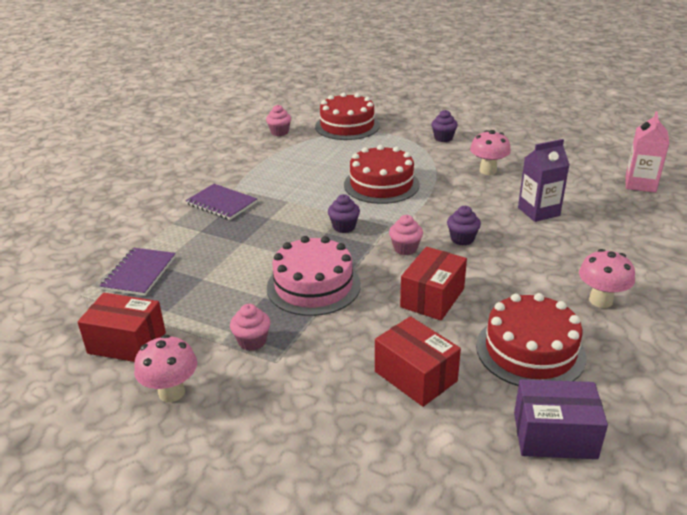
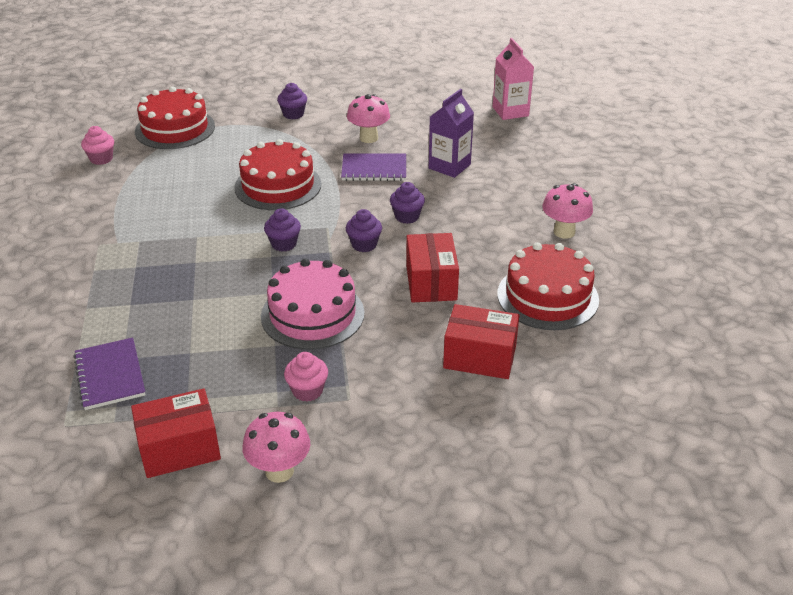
camera: 35 degrees left, 5 degrees up
(222, 203) = (121, 264): purple notebook -> purple notebook (374, 169)
(405, 248) = (364, 245): pink cupcake -> purple cupcake
(554, 435) = (619, 356): purple box -> none

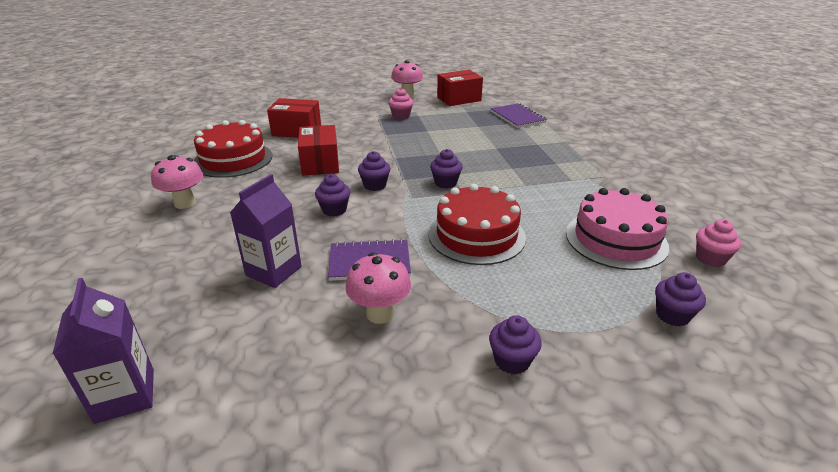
camera: 175 degrees right, 5 degrees down
(175, 129) = (672, 315): red cake -> purple cupcake
(312, 314) = (407, 144): pink cake -> pink cake (616, 239)
(510, 111) = (125, 395): pink carton -> purple carton

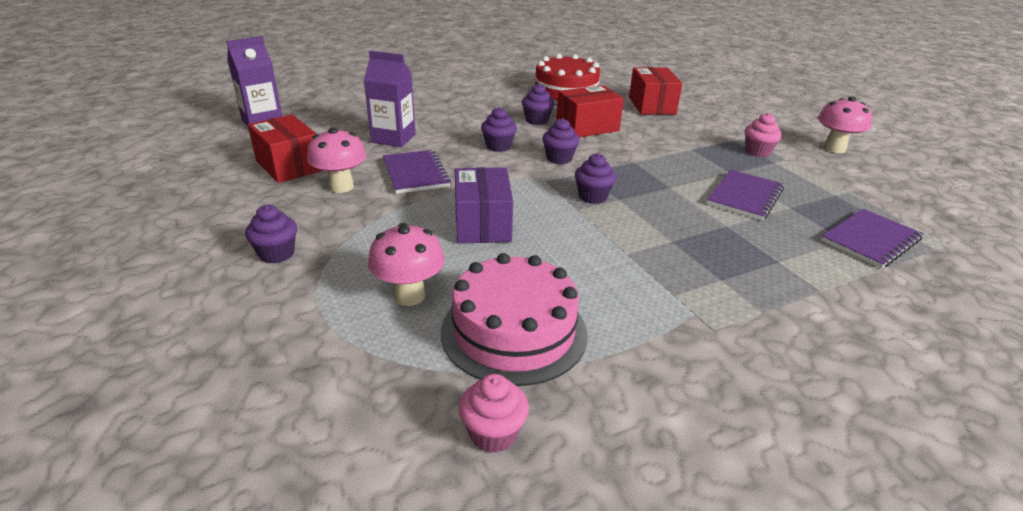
camera: 75 degrees right, 0 degrees up
(185, 203) = (479, 91): pink mushroom -> pink mushroom (409, 295)
(459, 99) = (877, 185): red box -> red box (289, 166)
(461, 134) = (745, 196): none -> purple notebook
(476, 235) = (482, 224): red cake -> purple box
(672, 315) = (346, 370): purple cupcake -> purple cupcake (537, 120)

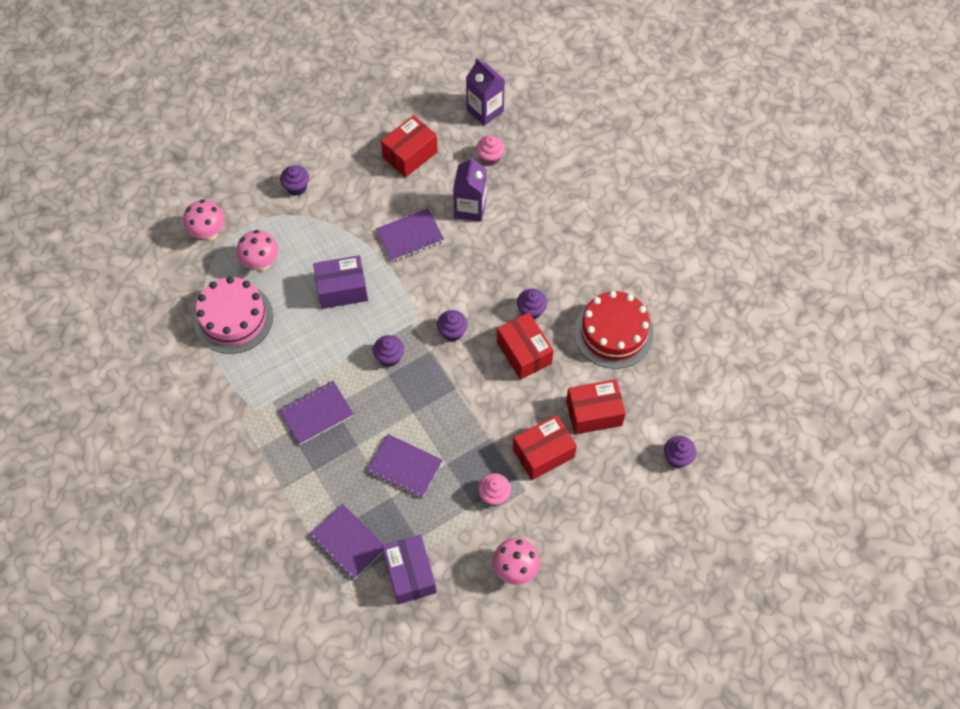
camera: 85 degrees right, 30 degrees up
(341, 187) = (382, 196): pink mushroom -> pink mushroom (209, 233)
(493, 434) = (164, 316): pink cupcake -> pink cupcake (490, 157)
(498, 146) = (468, 285): purple cupcake -> purple cupcake (677, 457)
(686, 255) = (316, 413): none -> purple notebook
(701, 127) = (543, 453): none -> red box
(882, 201) = (410, 574): none -> purple box

